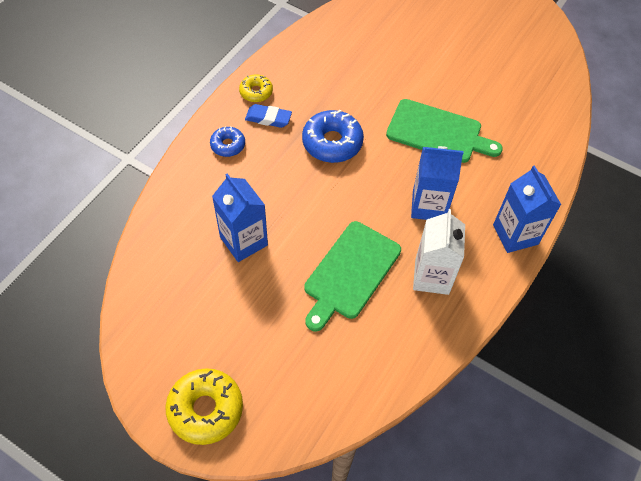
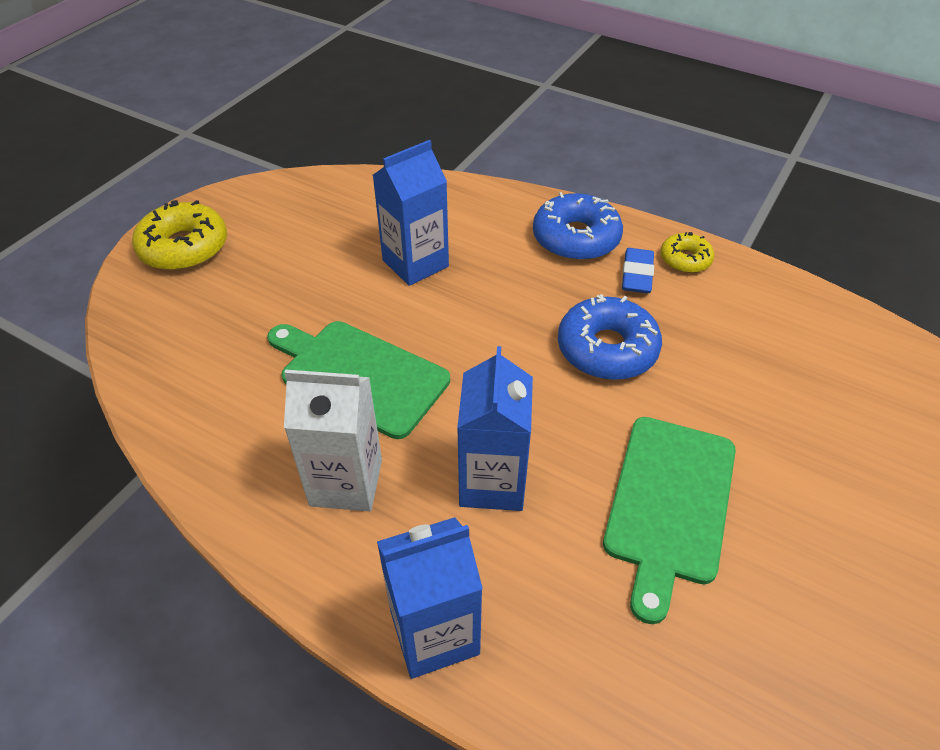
camera: 90 degrees right, 10 degrees down
(228, 145) = (576, 238): blue donut -> blue donut, size x1.75

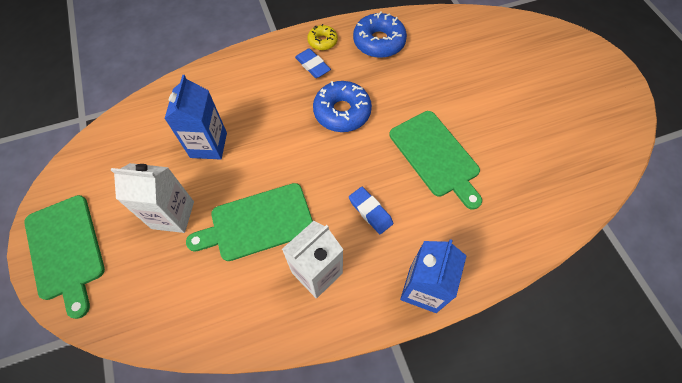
camera: 50 degrees left, 15 degrees up
(184, 248) = (65, 250): yellow donut -> green cutting board
(298, 296) = (173, 215): none -> white carton
(492, 482) = (370, 211): blue carton -> blue eraser
(576, 238) = (266, 68): blue donut -> blue donut (379, 42)

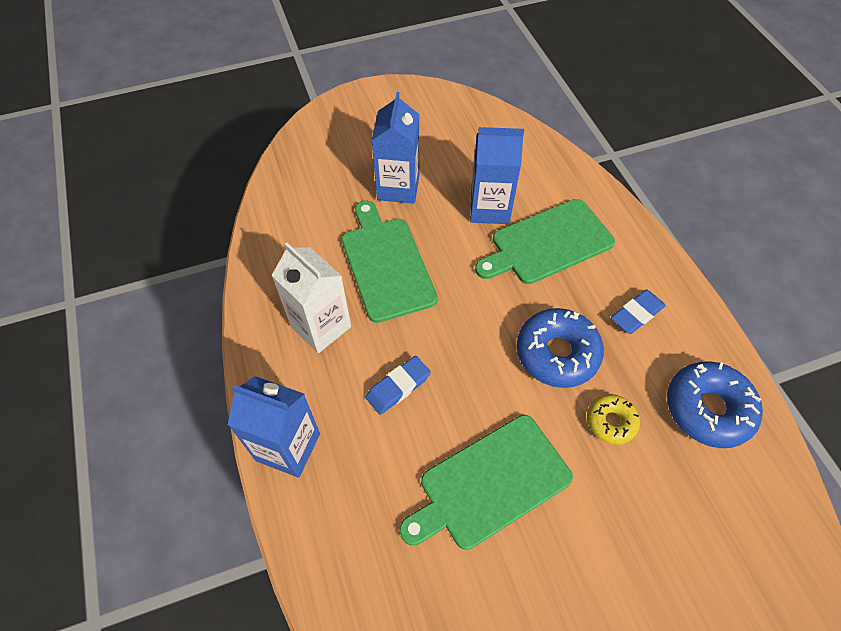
camera: 90 degrees right, 5 degrees down
(65, 250) = (363, 114): green cutting board -> green cutting board (547, 243)
(173, 215) = (398, 187): white carton -> blue carton
(322, 41) = (688, 326): yellow donut -> yellow donut (611, 422)

